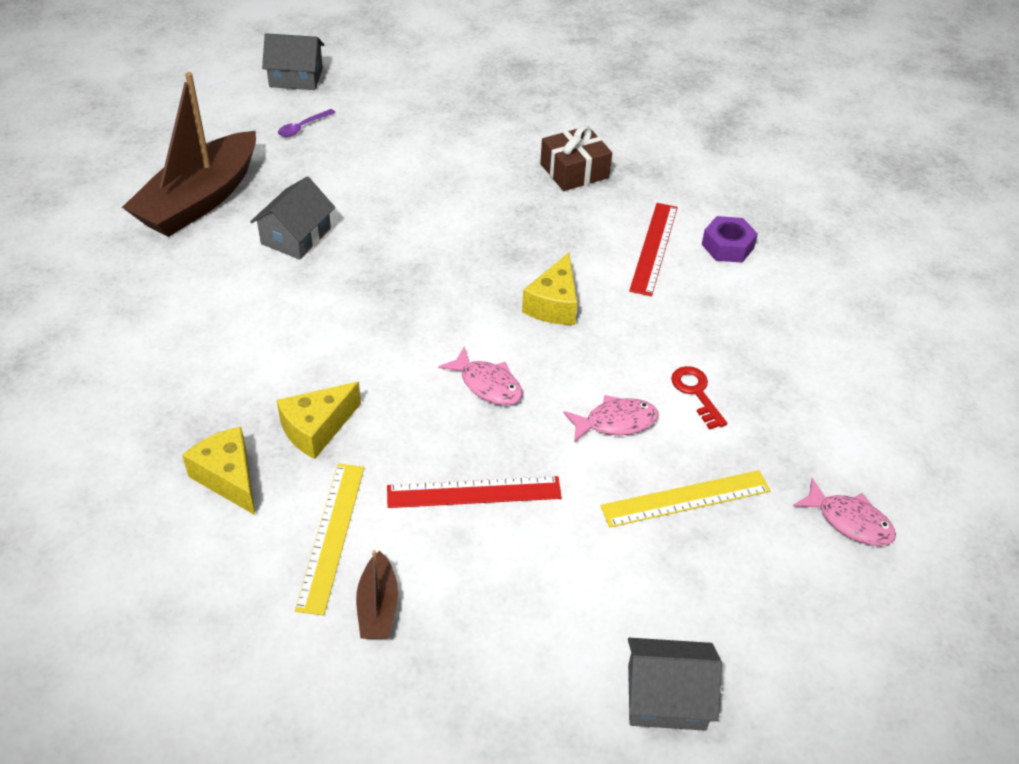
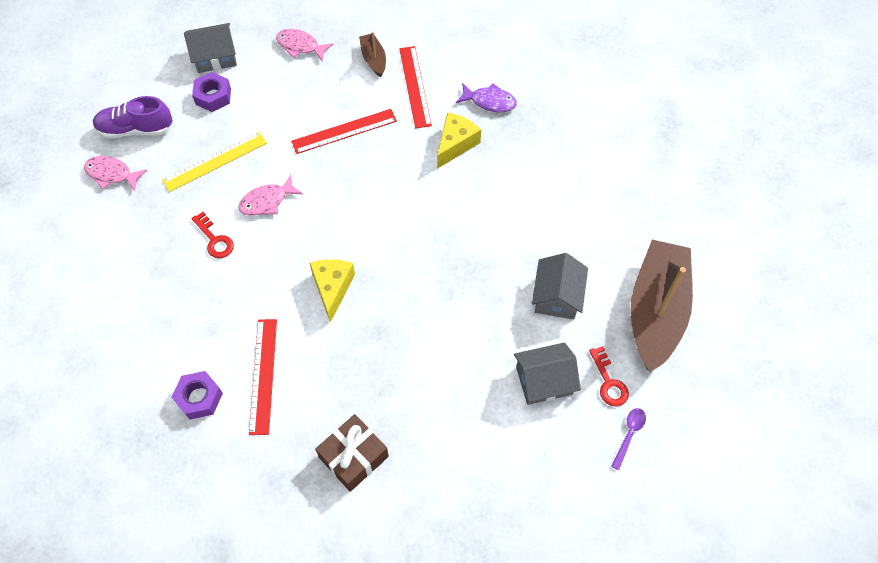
camera: 165 degrees right, 15 degrees up
(228, 478) = (489, 102): yellow cheese -> purple fish
(293, 163) = (609, 382): none -> red key
(296, 77) = (682, 515): grey house -> grey house (544, 381)
(331, 536) = (415, 86): yellow ruler -> red ruler
(487, 384) = (360, 205): pink fish -> pink fish (300, 46)
(678, 613) = (213, 96): none -> purple nut
(814, 587) = (136, 129): none -> purple shoe

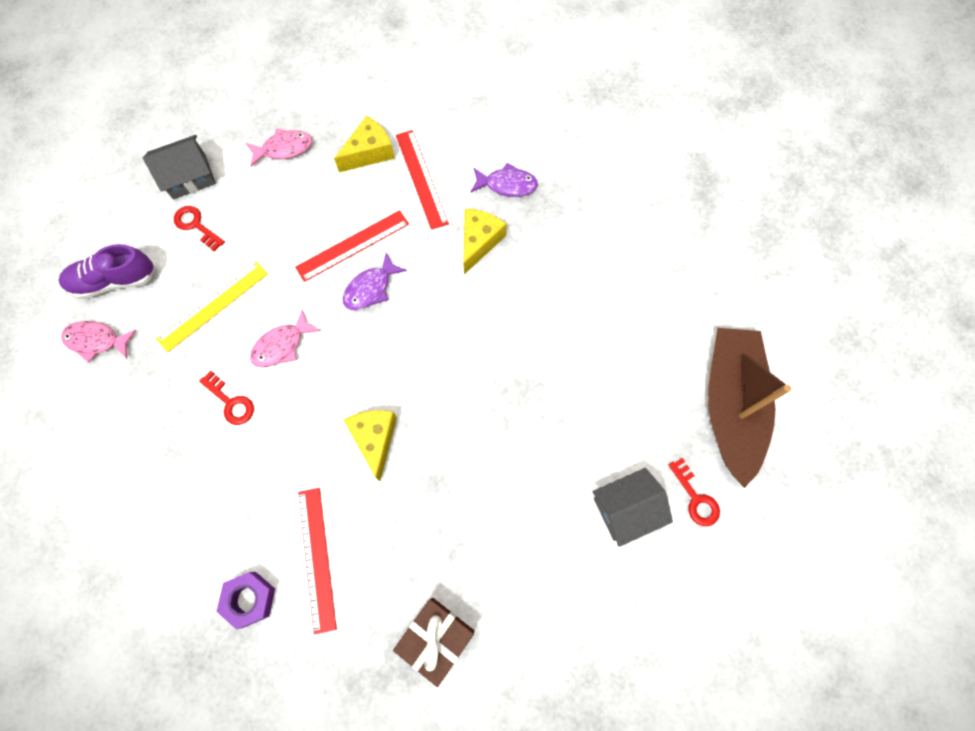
camera: 10 degrees left, 10 degrees up
(213, 96) = (196, 225): purple nut -> red key
(300, 46) = (284, 148): pink fish -> pink fish turned 150 degrees clockwise
(353, 167) = (371, 288): none -> purple fish
(373, 59) = (369, 152): brown boat -> yellow cheese
(557, 296) = (622, 406): grey house -> none
(629, 435) = (728, 556): purple spoon -> none

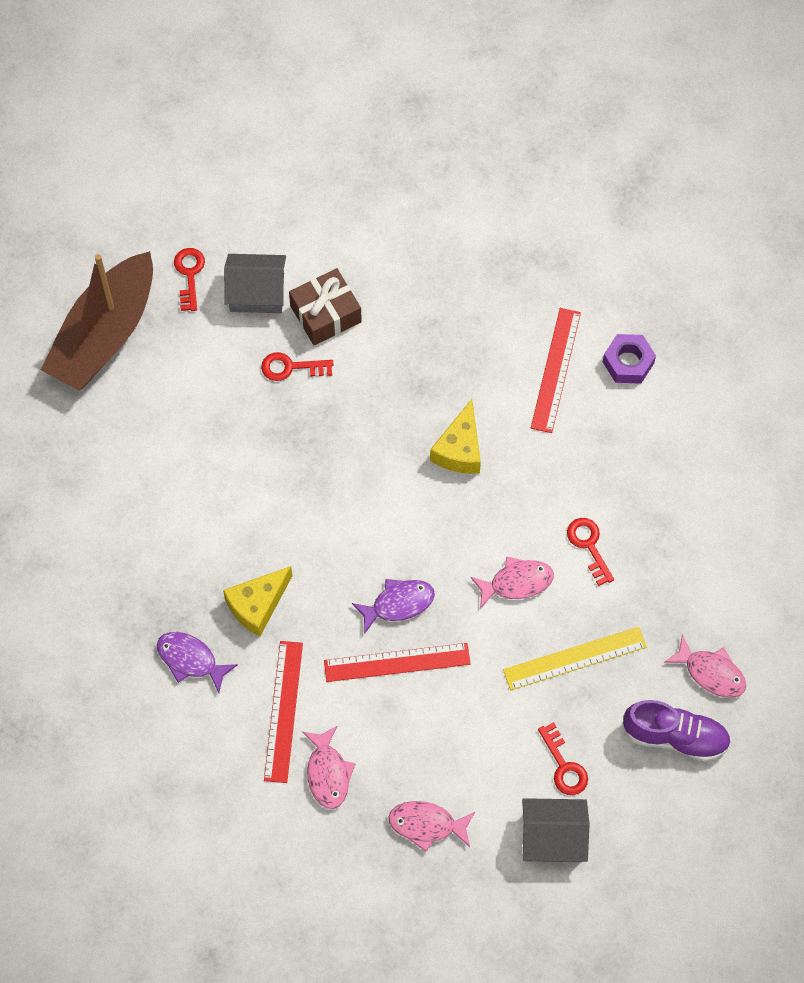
camera: 155 degrees left, 5 degrees down
(369, 152) = (328, 773): yellow cheese -> pink fish
(436, 638) = (476, 266): brown gift -> brown gift (325, 314)
(556, 448) = (291, 367): none -> red key

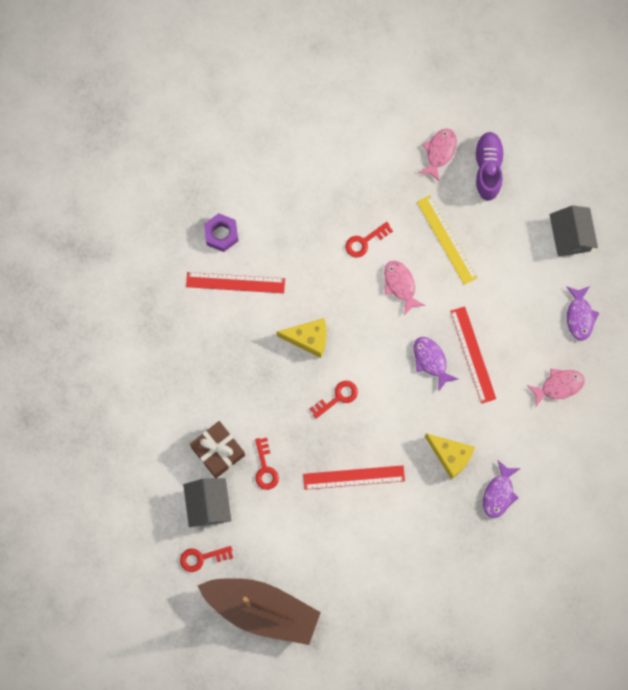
camera: 100 degrees left, 10 degrees up
(283, 711) = (522, 423): red ruler -> red ruler (354, 477)
(427, 825) = (579, 316): pink fish -> purple fish
(564, 766) = (522, 236): red key -> red key (337, 397)

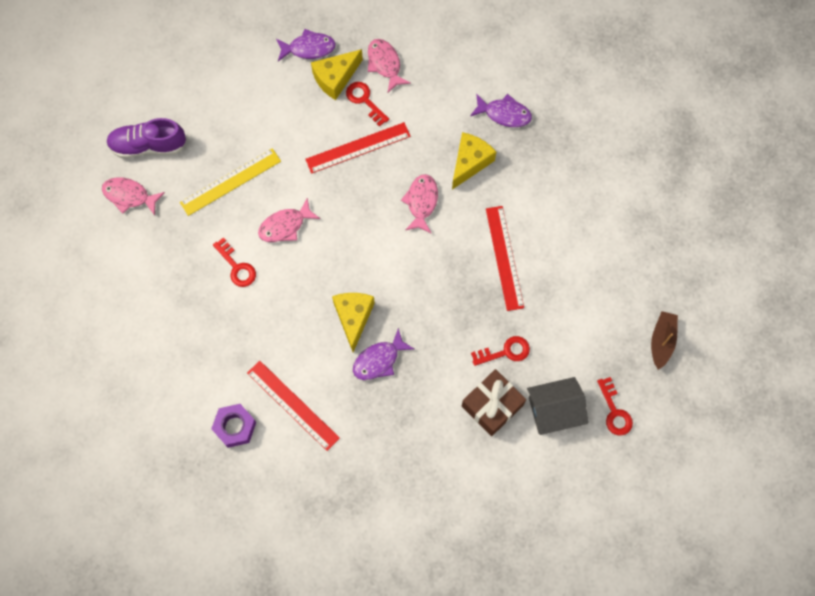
camera: 95 degrees left, 5 degrees down
(235, 282) = (293, 405): red ruler -> red ruler turned 45 degrees counterclockwise
(261, 610) = (662, 341): brown boat -> brown boat, size x0.44
(337, 397) = (417, 281): red key -> red key (364, 100)
(414, 407) = (421, 202): none -> pink fish
(431, 361) = (368, 188): purple fish -> purple fish (379, 360)
(546, 339) = (335, 78): none -> yellow cheese
(570, 236) = (221, 61): grey house -> none

